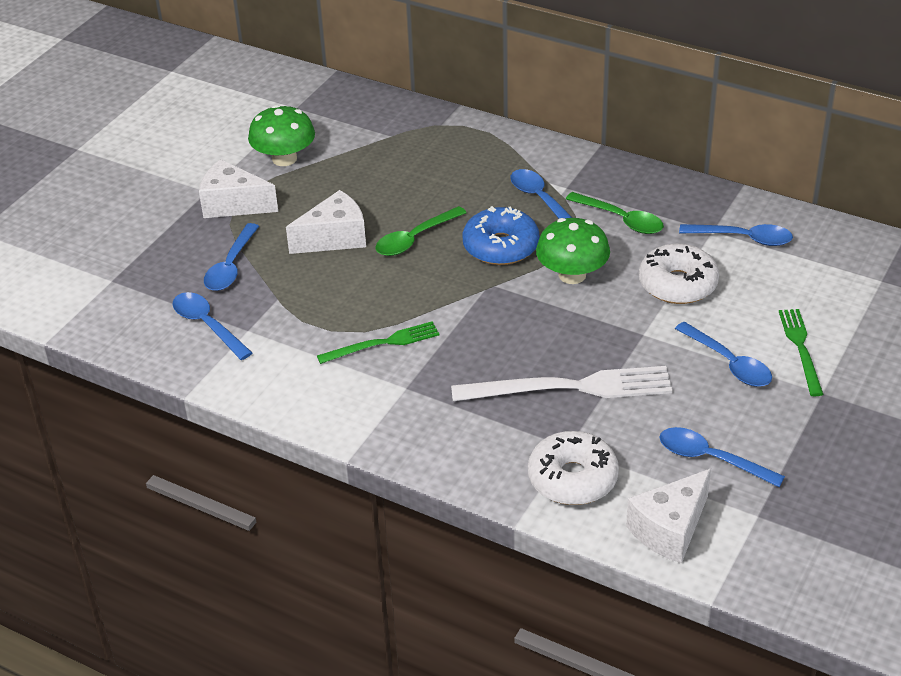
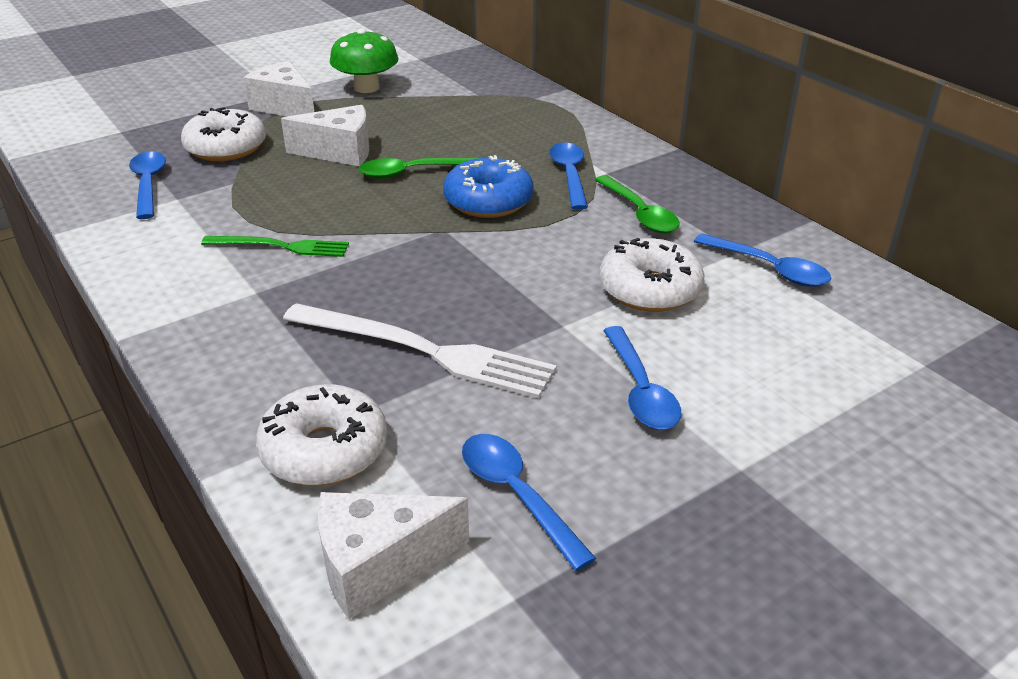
camera: 25 degrees right, 5 degrees down
(231, 266) = (226, 148): blue spoon -> white donut
(572, 275) = (537, 246): green mushroom -> none
(800, 348) = (751, 405): green fork -> none

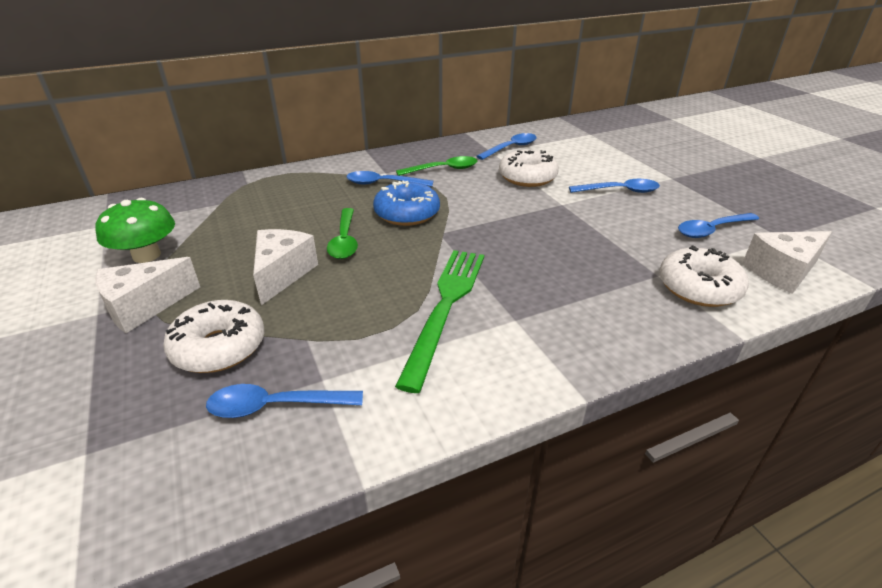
camera: 80 degrees left, 0 degrees up
(281, 246) = (445, 307): green fork -> green fork, size x1.70
(378, 565) = (782, 272): white cheese -> white cheese turned 75 degrees clockwise
(424, 351) = (591, 248): white fork -> none

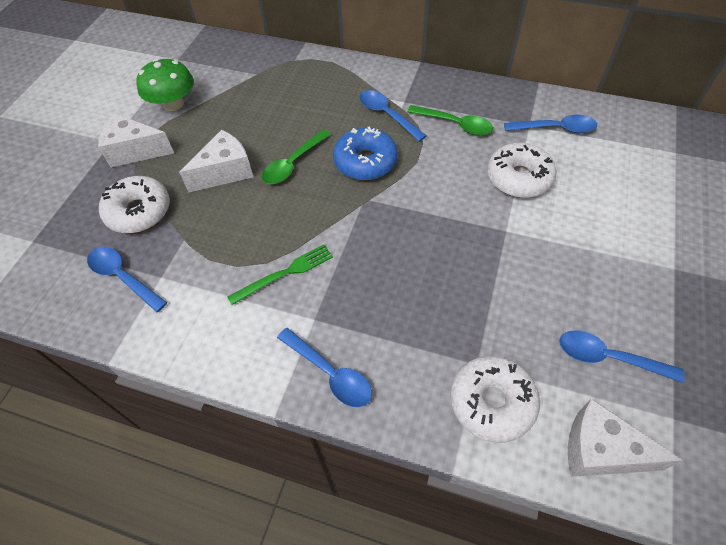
camera: 45 degrees right, 20 degrees up
(445, 307) = (284, 273): green fork -> green fork, size x0.59
(619, 191) = (586, 250): blue spoon -> blue spoon (330, 373)

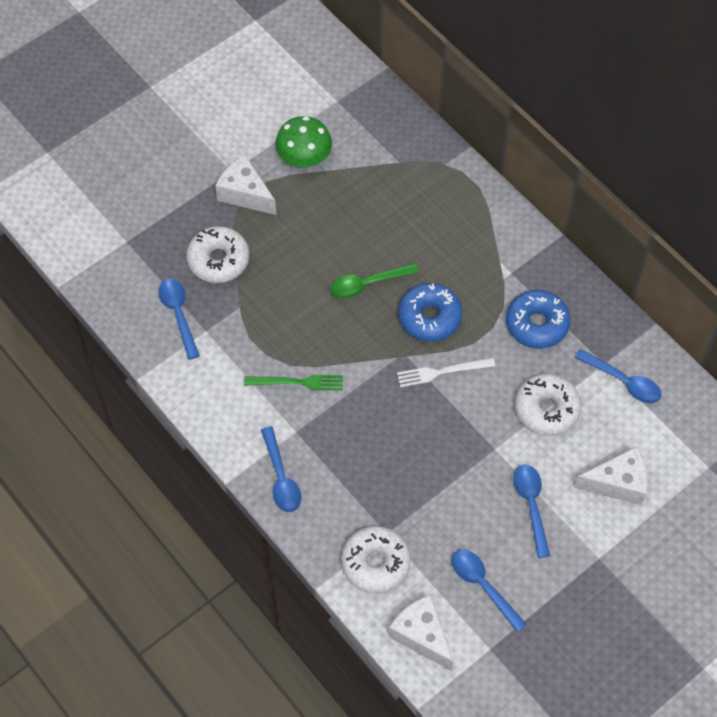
camera: 30 degrees right, 5 degrees up
(225, 172) = (307, 260): white cheese -> white cheese (617, 483)
(387, 115) = (484, 279): blue spoon -> blue spoon (531, 506)
(410, 196) = (442, 372): none -> white fork
(455, 124) = (537, 324): green spoon -> blue donut

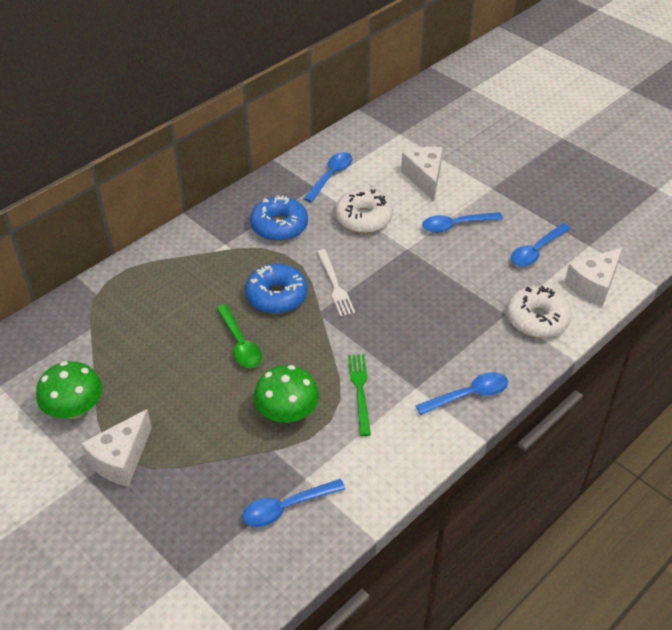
camera: 95 degrees left, 15 degrees down
(218, 260) = (212, 476): white donut -> none
(279, 320) = (287, 412): none -> green mushroom

